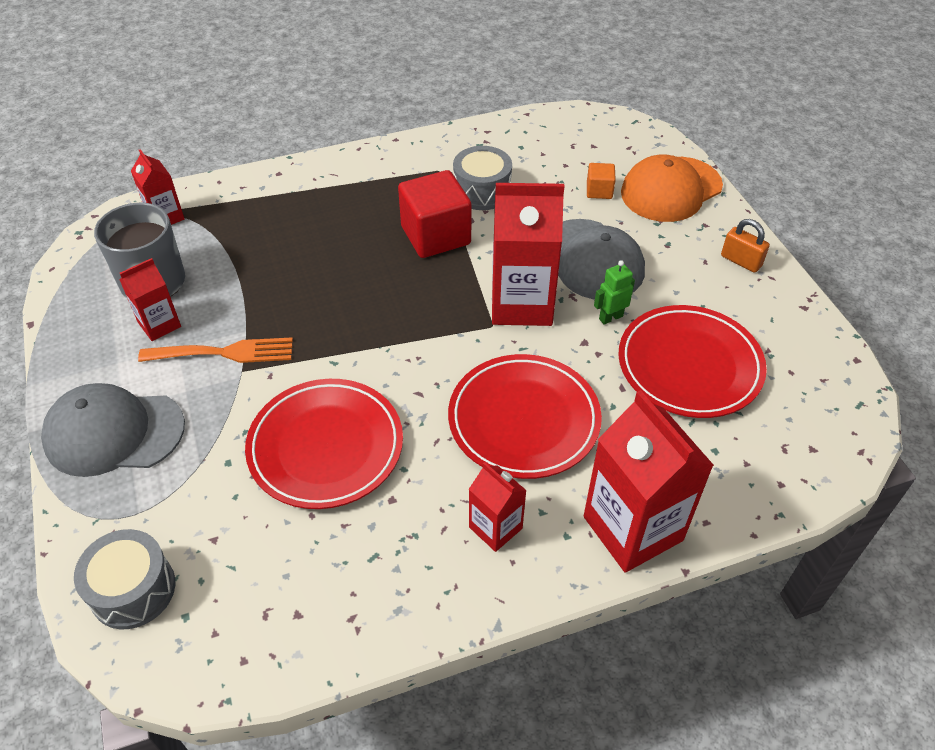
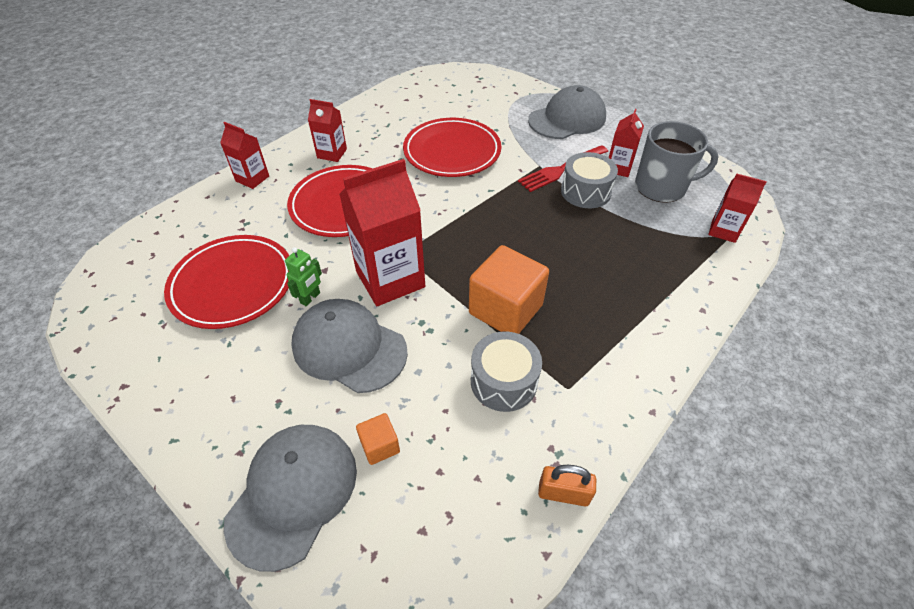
camera: 150 degrees right, 0 degrees up
(133, 589) = (484, 83): grey drum -> grey drum (585, 191)
(224, 352) = (561, 169): orange fork -> red fork
(435, 235) = (505, 309): red cube -> orange cube
(632, 528) = (252, 179): red carton -> red carton, size x0.53
(671, 189) = (293, 493): orange cap -> grey cap
(741, 261) = (192, 415): orange padlock -> orange padlock (563, 493)

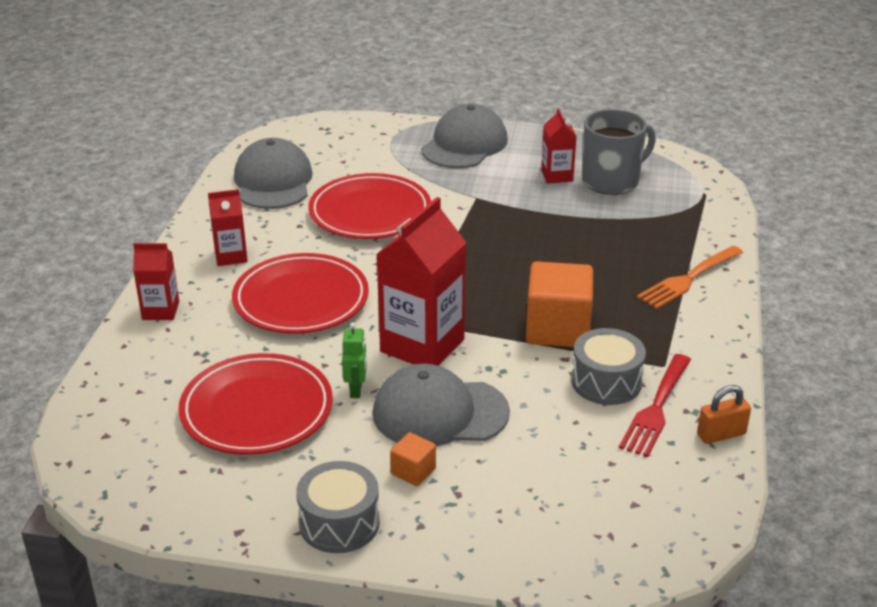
camera: 30 degrees left, 15 degrees down
(293, 493) = (501, 530): grey cap -> grey cap (273, 181)
(380, 446) = (543, 468): orange cube -> orange cube (413, 471)
(561, 169) = (501, 194): red fork -> red fork (656, 409)
(585, 191) = (543, 207): grey drum -> grey drum (339, 523)
(658, 307) = (688, 279): none -> orange fork
(723, 231) = (695, 200): red carton -> none

